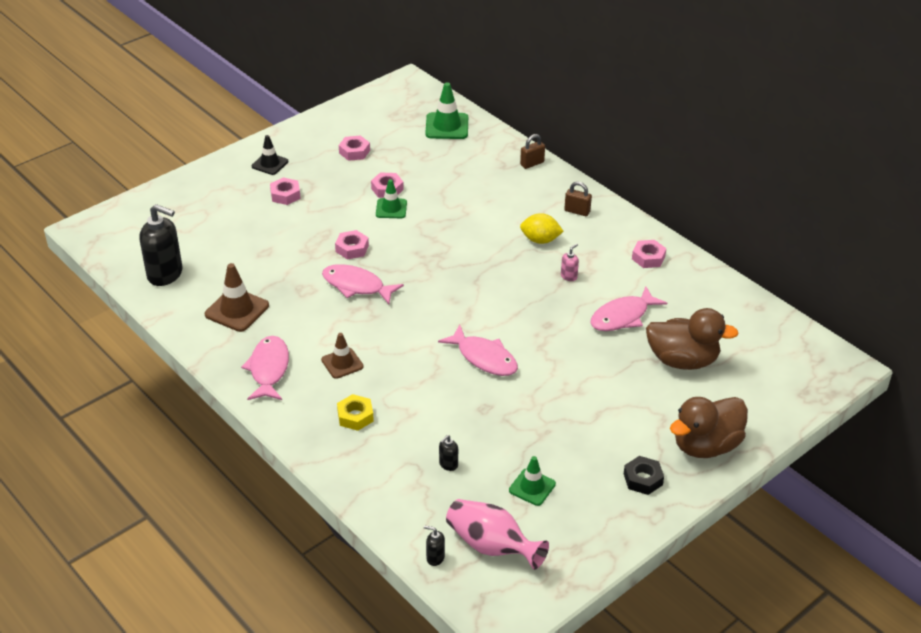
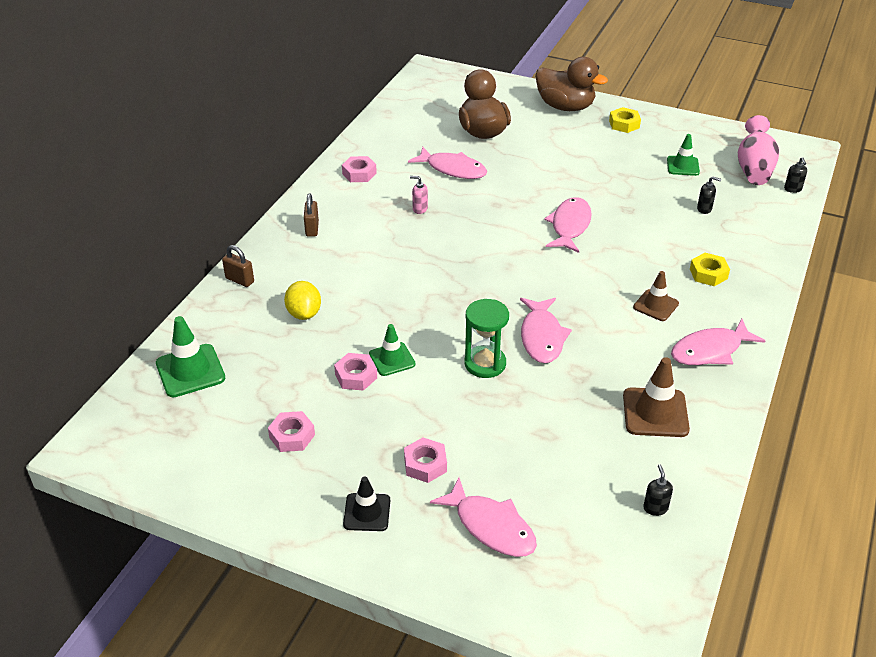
camera: 115 degrees left, 0 degrees up
(165, 274) = (655, 508): black soap dispenser -> black soap dispenser, size x0.43
(216, 205) = (491, 526): none -> pink fish
(352, 248) = (485, 363): pink nut -> green hourglass
(540, 240) = (376, 239): yellow lemon -> yellow lemon (304, 313)
(643, 479) = (624, 124): black nut -> yellow nut

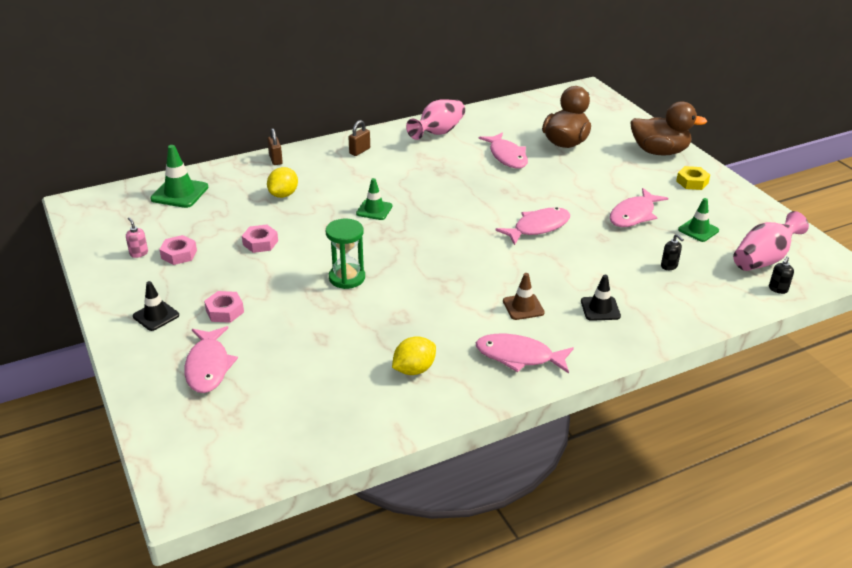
camera: 40 degrees right, 5 degrees down
(359, 173) = (438, 132): pink nut -> pink vase
(392, 359) = (295, 245): green traffic cone -> green traffic cone (374, 210)
(420, 209) = (446, 170): pink soap dispenser -> pink soap dispenser (139, 253)
(542, 337) = (409, 283): pink fish -> pink fish (634, 215)
(565, 107) = (659, 152): brown duck -> brown duck turned 60 degrees counterclockwise
(655, 413) = (414, 369): brown traffic cone -> yellow lemon
(655, 508) = (322, 422): black soap dispenser -> none
(708, 274) = (600, 309): yellow nut -> black traffic cone

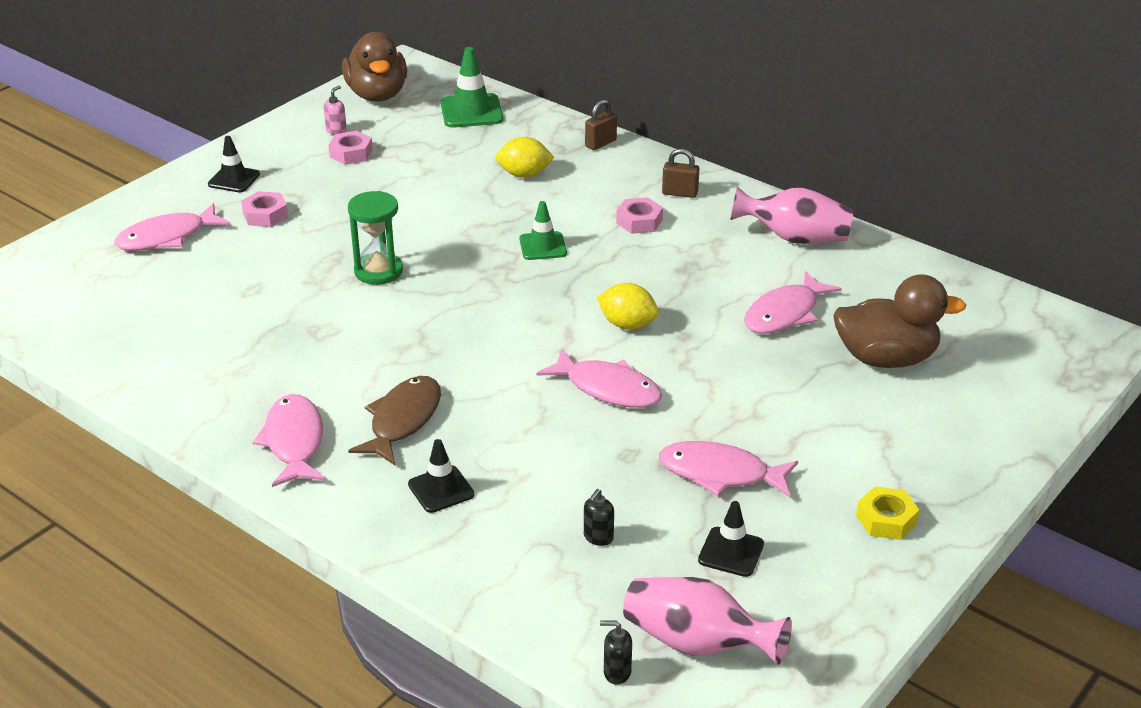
camera: 65 degrees right, 0 degrees up
(260, 243) = (409, 193): pink nut -> pink nut (639, 221)
(414, 369) = (227, 369): yellow lemon -> yellow lemon (627, 324)
(523, 307) = (403, 420): brown traffic cone -> brown fish
(659, 152) = (958, 463): brown duck -> brown duck (377, 95)
(698, 230) = (731, 552): green traffic cone -> black traffic cone

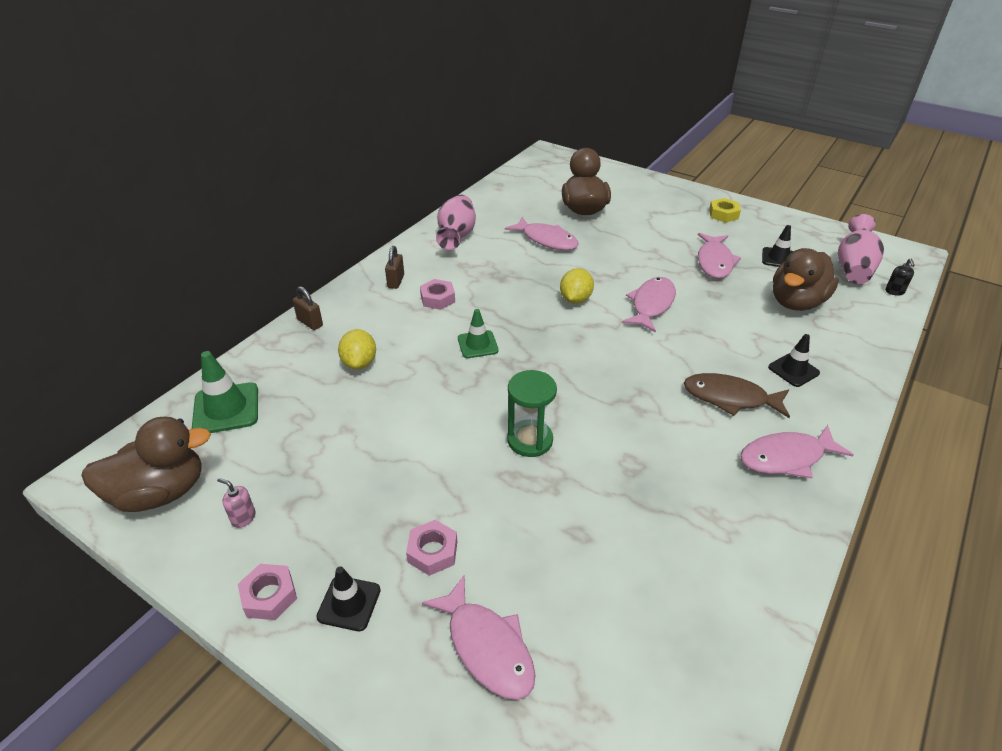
camera: 95 degrees left, 5 degrees up
(351, 153) = (300, 495): pink nut -> pink nut (269, 596)
(598, 537) = (796, 302): black soap dispenser -> brown duck

